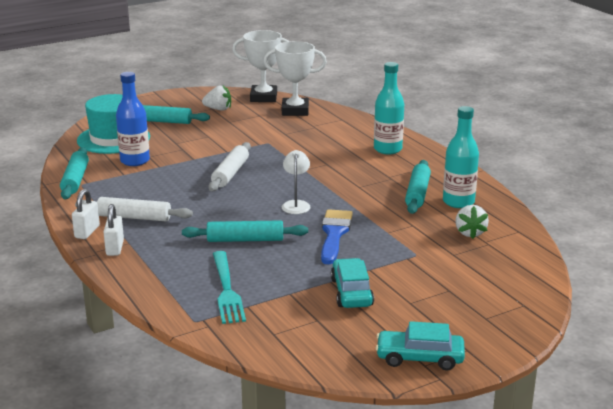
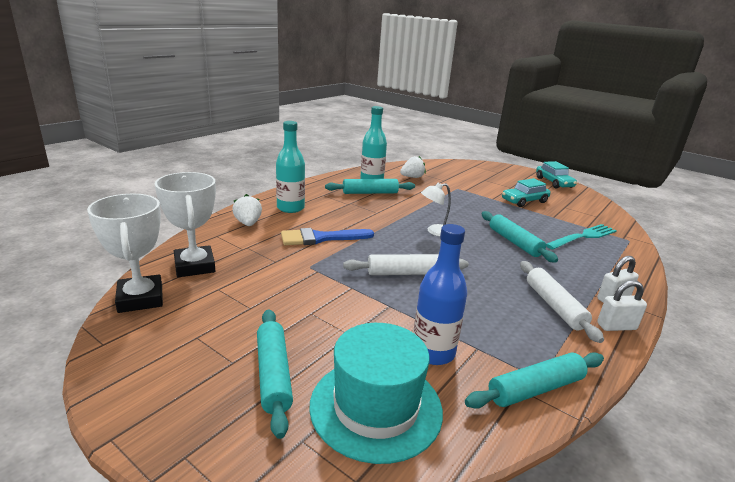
camera: 115 degrees left, 0 degrees up
(218, 109) = (201, 329): white strawberry -> white strawberry (248, 223)
(334, 234) = (463, 213): blue brush -> blue brush (321, 238)

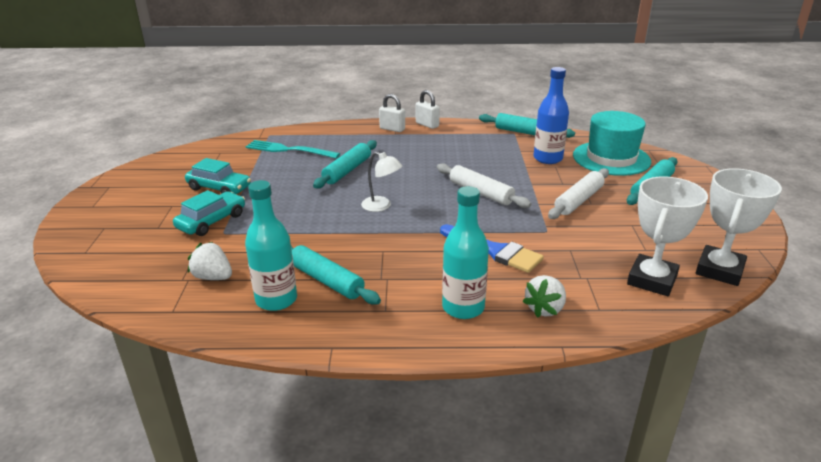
camera: 125 degrees left, 5 degrees up
(554, 182) = (117, 187): turquoise car -> turquoise car (212, 221)
(554, 306) = (433, 141): white rolling pin -> white rolling pin (579, 200)

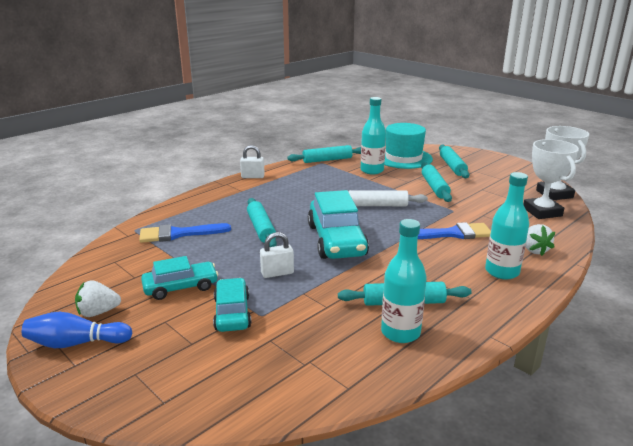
camera: 45 degrees left, 5 degrees down
(114, 194) = (76, 343): none -> blue bowling pin
(213, 277) = (325, 347): white strawberry -> white strawberry (98, 312)
(288, 150) = (178, 234): turquoise fork -> blue brush
(381, 206) = (336, 240): white lamp -> turquoise car
(392, 129) = (232, 188): white padlock -> white padlock (277, 273)
(548, 158) = (372, 170): blue bottle -> turquoise bottle
(579, 200) = (434, 187): white rolling pin -> turquoise rolling pin

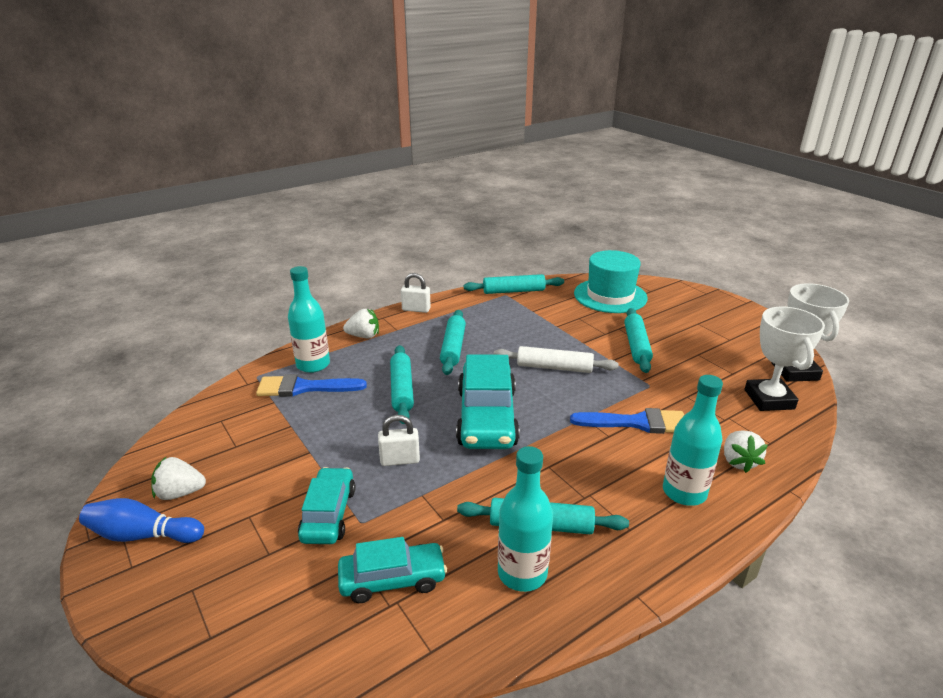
camera: 10 degrees right, 5 degrees up
(181, 287) = (282, 468): turquoise car -> turquoise car (392, 579)
(216, 197) = (364, 336): none -> white strawberry
(372, 170) = (564, 312): turquoise bottle -> turquoise bottle (313, 365)
(452, 166) = (669, 314): turquoise rolling pin -> turquoise rolling pin (453, 348)

